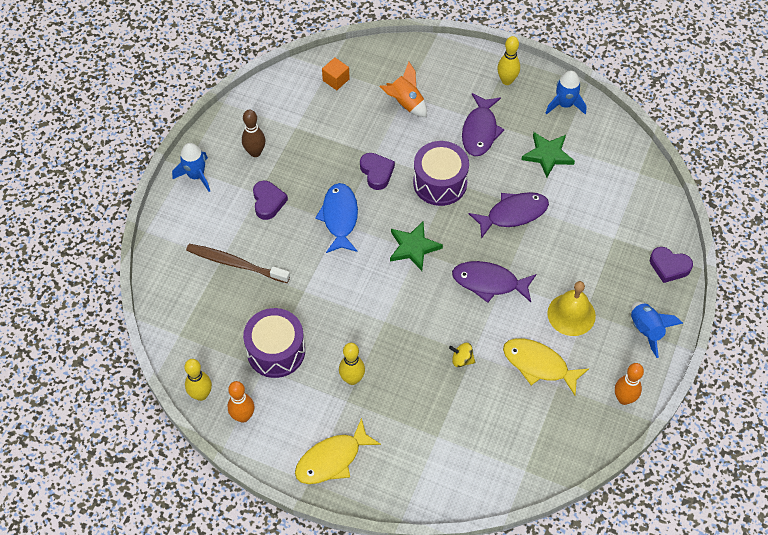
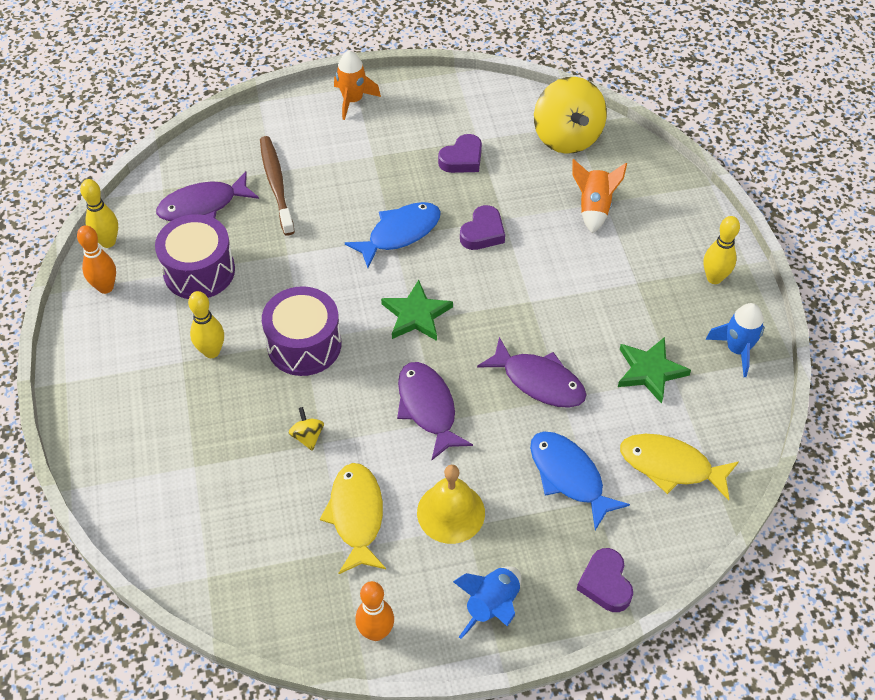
camera: 55 degrees right, 5 degrees down
(196, 175) = (353, 100): blue rocket -> orange rocket
(255, 152) = (419, 126): brown bowling pin -> none
(268, 202) = (369, 168): purple heart -> purple heart (462, 159)
(332, 459) = (104, 387): yellow fish -> yellow fish (670, 466)
(336, 80) = (567, 137): orange cube -> yellow spinning top
(440, 183) = (519, 292): purple drum -> purple drum (304, 345)
(480, 131) = (621, 291): purple fish -> purple fish (203, 205)
(589, 240) = (569, 476): none -> blue fish

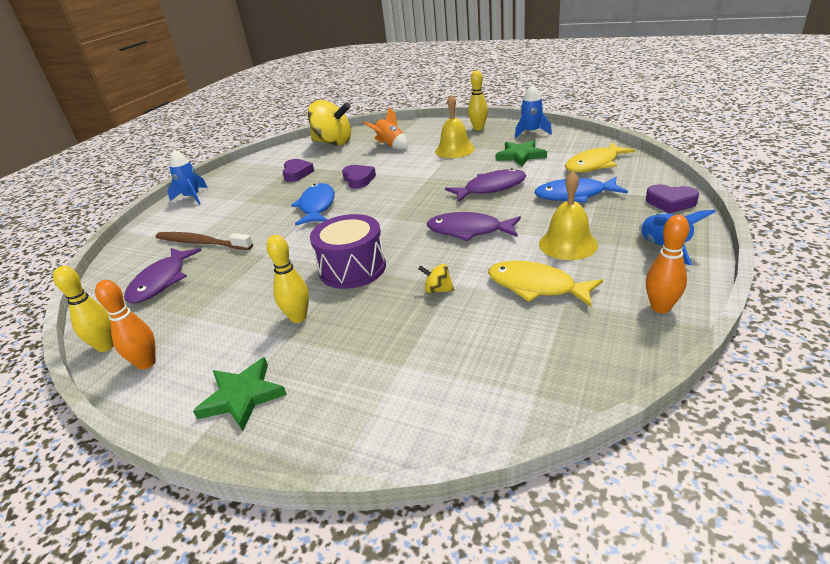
camera: 50 degrees left, 20 degrees down
(199, 271) = (215, 301): purple drum -> none
(353, 100) = (192, 197): orange rocket -> blue rocket
(416, 315) = (388, 216): green star -> green star (242, 396)
(625, 287) = (454, 150): none -> yellow bell

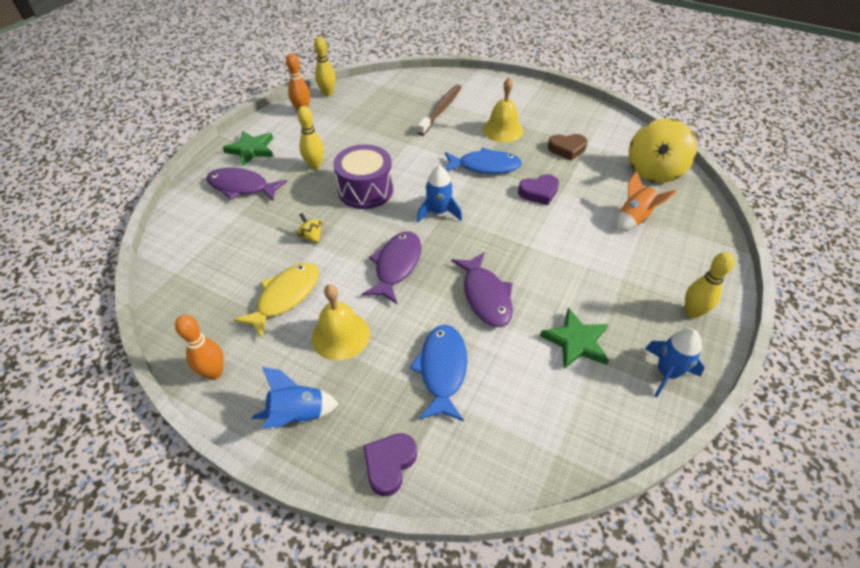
camera: 90 degrees right, 15 degrees up
(161, 281) = (392, 101): purple fish -> purple fish (242, 187)
(192, 197) = (529, 93): blue rocket -> blue rocket (438, 212)
(297, 173) = (567, 149): purple heart -> brown heart
(437, 290) = (311, 236): yellow spinning top -> yellow spinning top turned 60 degrees counterclockwise
(454, 150) = (610, 277): yellow bell -> yellow bell (502, 130)
(594, 164) = (527, 418): yellow fish -> none

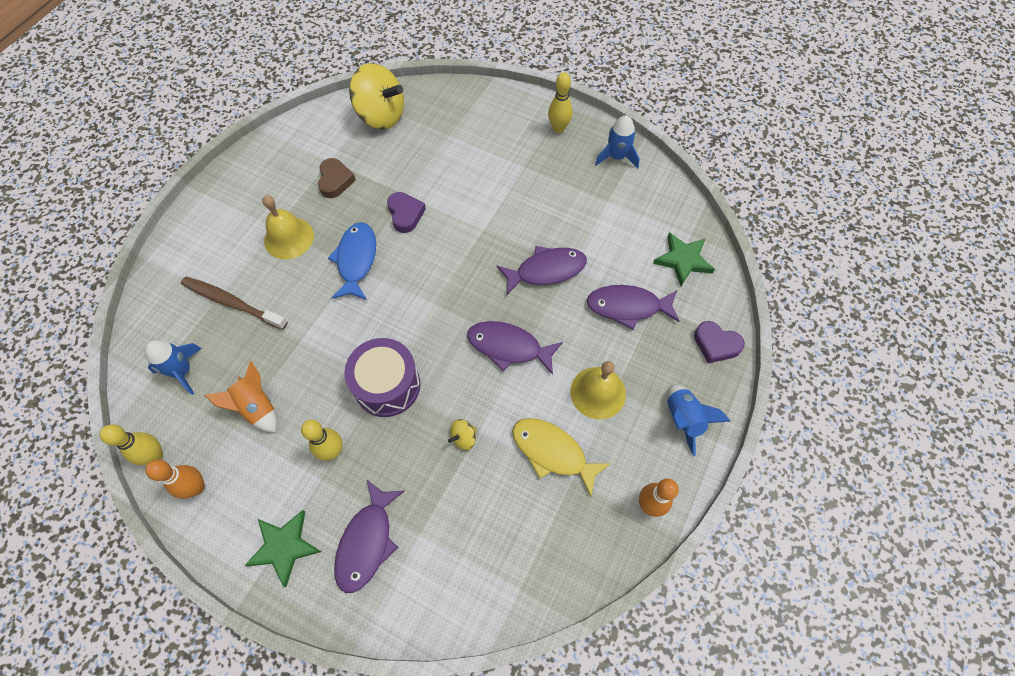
camera: 90 degrees left, 15 degrees up
(438, 212) = (430, 308): blue rocket -> blue rocket (182, 371)
(442, 370) = (628, 307): blue fish -> purple fish
(576, 341) = (592, 209): green star -> green star (683, 260)
(634, 218) = (449, 144): orange rocket -> orange rocket (256, 407)

